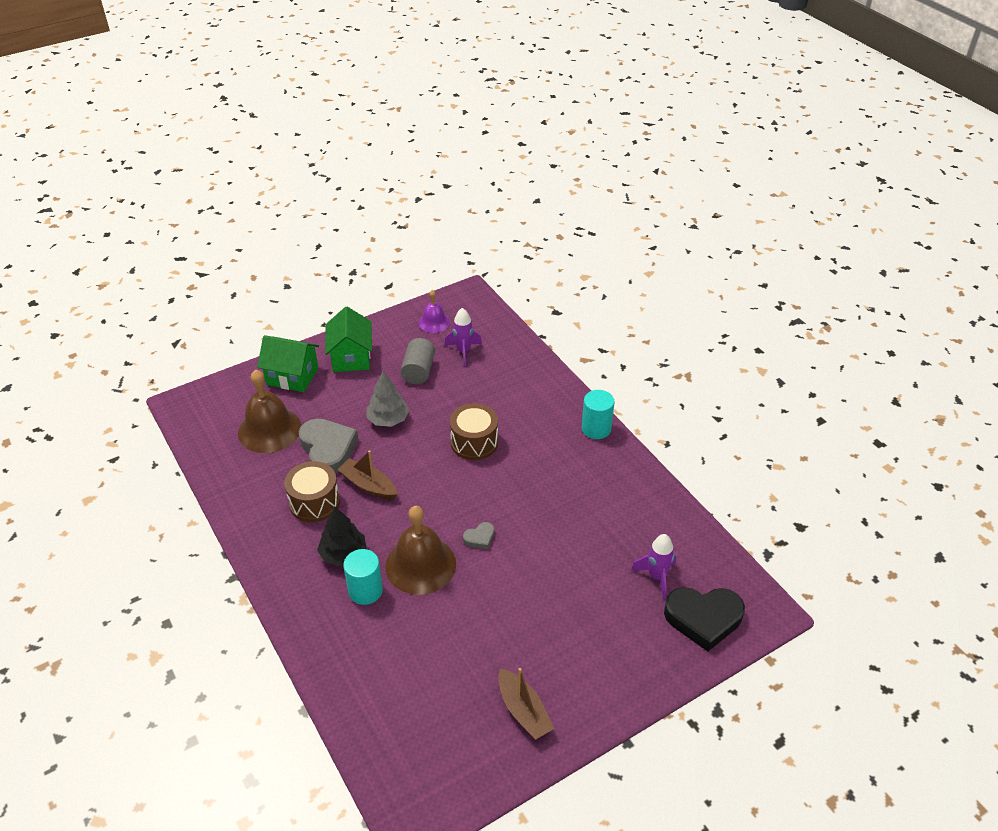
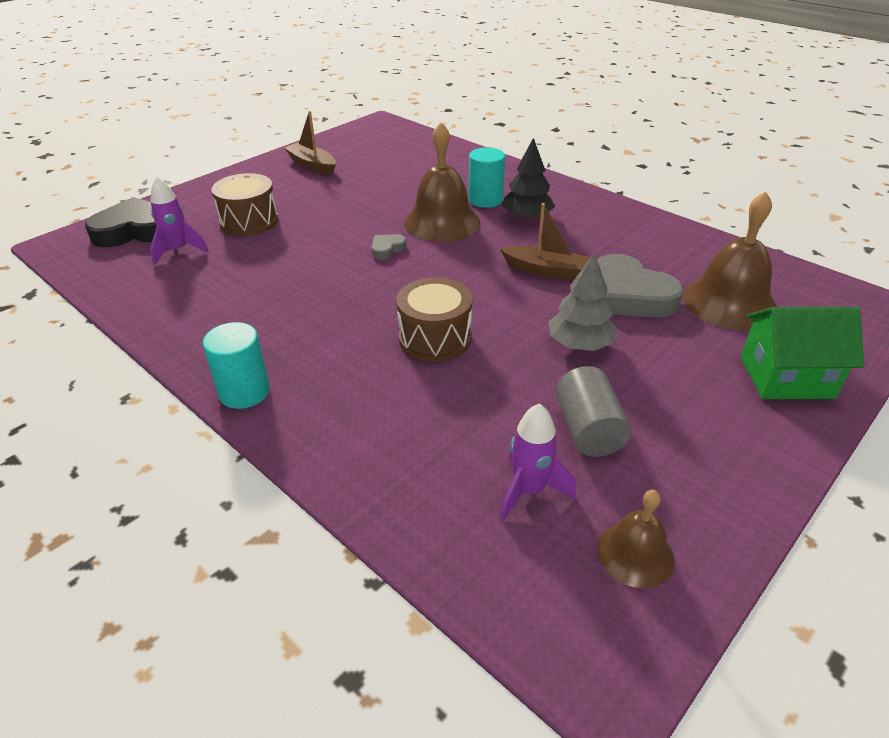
camera: 165 degrees right, 5 degrees down
(314, 502) = (595, 247): brown drum -> brown drum (249, 221)
(351, 357) = (727, 431): green house -> none
(434, 322) = (635, 554): purple bell -> brown bell

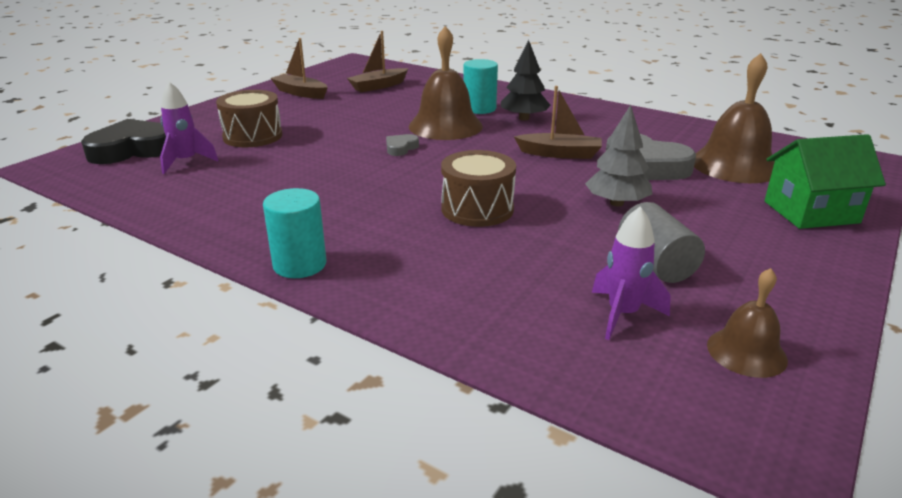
camera: 10 degrees left, 10 degrees down
(392, 161) = (378, 86): none -> brown boat

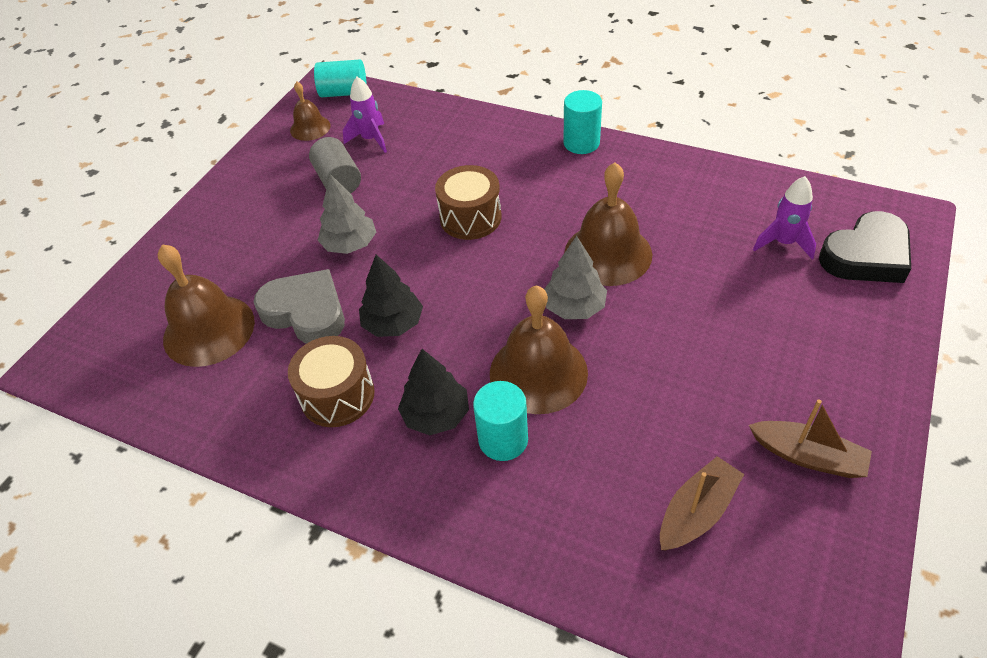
camera: 175 degrees right, 20 degrees up
(253, 136) = (762, 305): brown drum -> brown drum (337, 395)
(348, 171) = (608, 253): none -> brown bell
(401, 148) = (574, 307): grey heart -> grey tree
(560, 154) = (393, 323): brown boat -> black tree
(712, 424) = (344, 92): none -> turquoise cylinder
(811, 212) = (186, 258): green house -> none

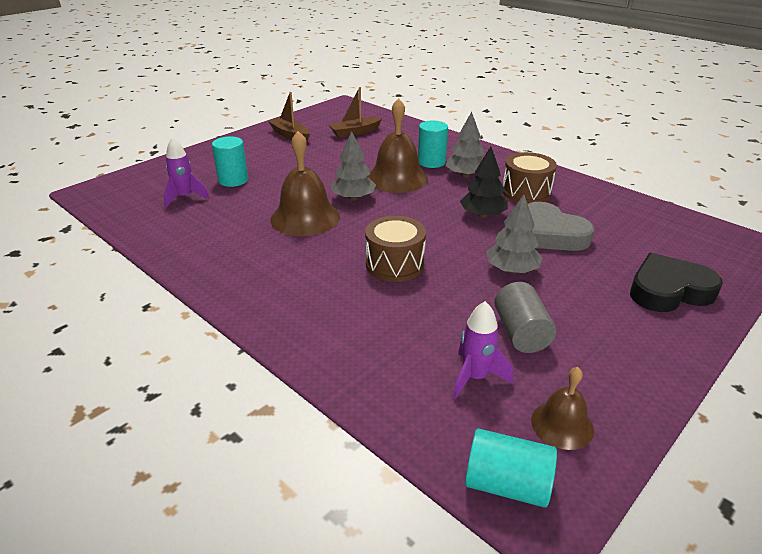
camera: 165 degrees left, 15 degrees down
(209, 330) = (631, 240): brown bell -> none
(436, 415) = (465, 175): black tree -> grey tree
(581, 143) = (242, 302): turquoise cylinder -> turquoise cylinder (233, 180)
(866, 255) = (149, 182): black heart -> black heart (668, 290)

